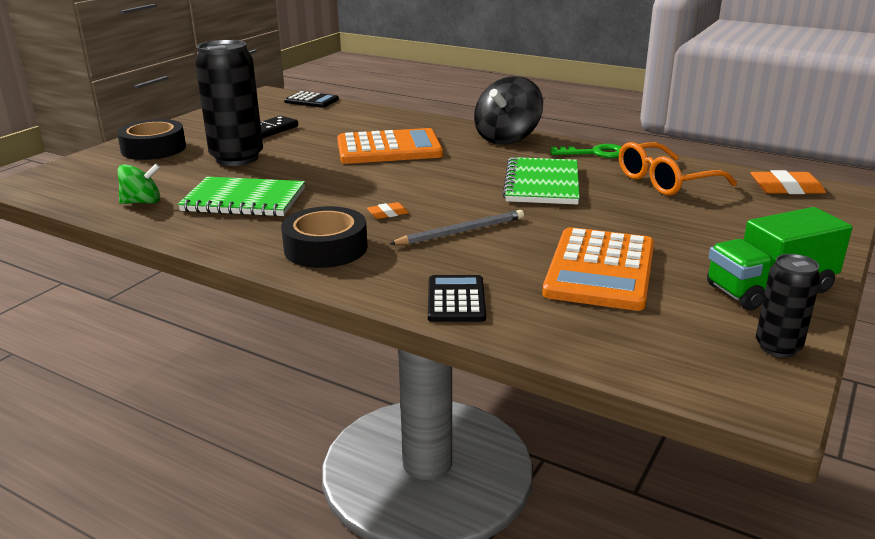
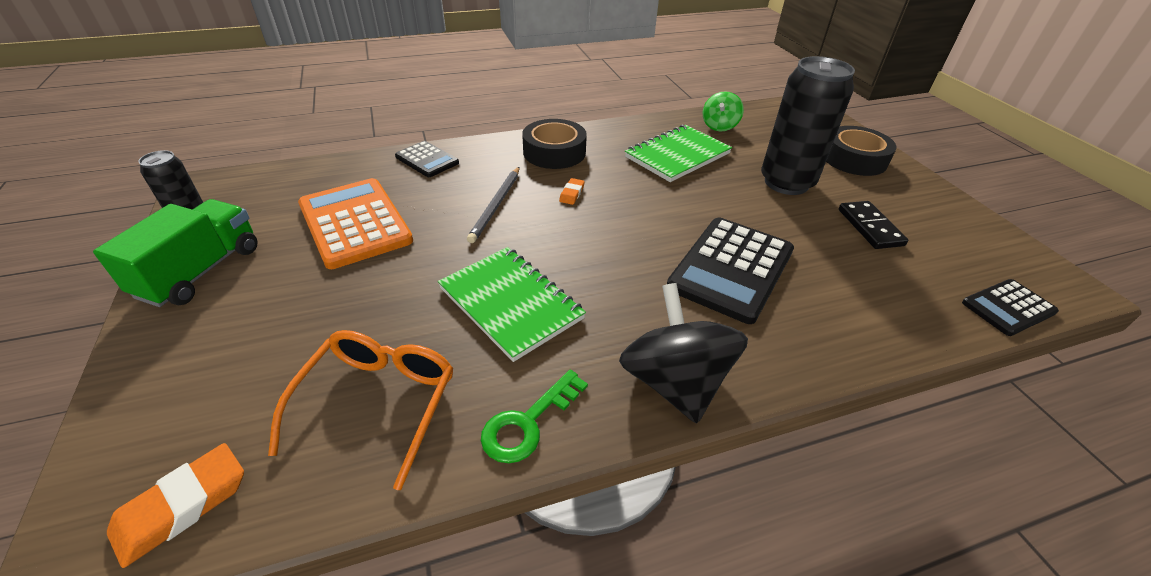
camera: 130 degrees right, 15 degrees up
(389, 148) = (731, 269): orange calculator -> black calculator

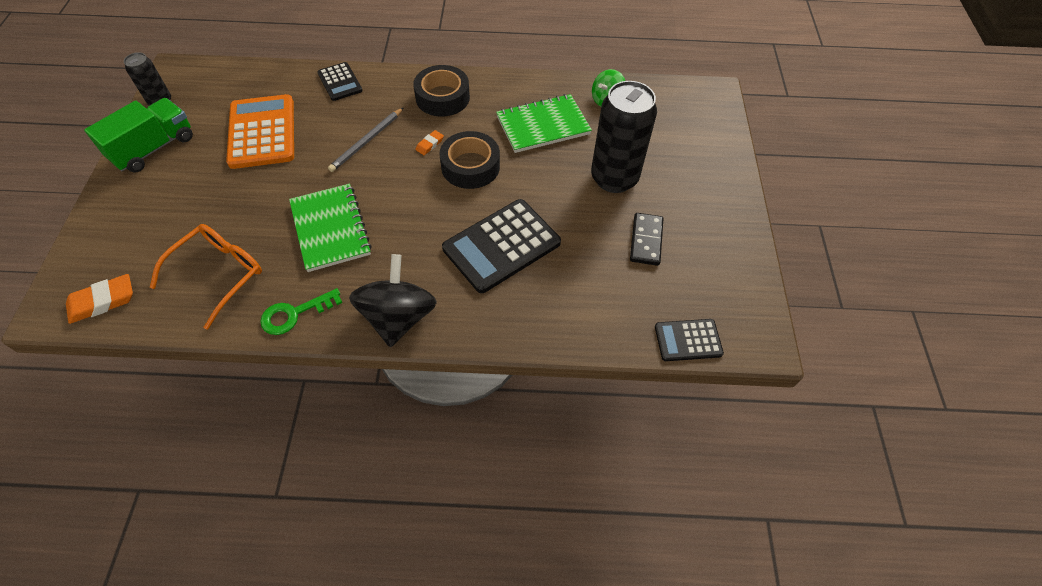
camera: 20 degrees right, 15 degrees up
(854, 159) = (700, 168): black tape -> black tape (470, 166)

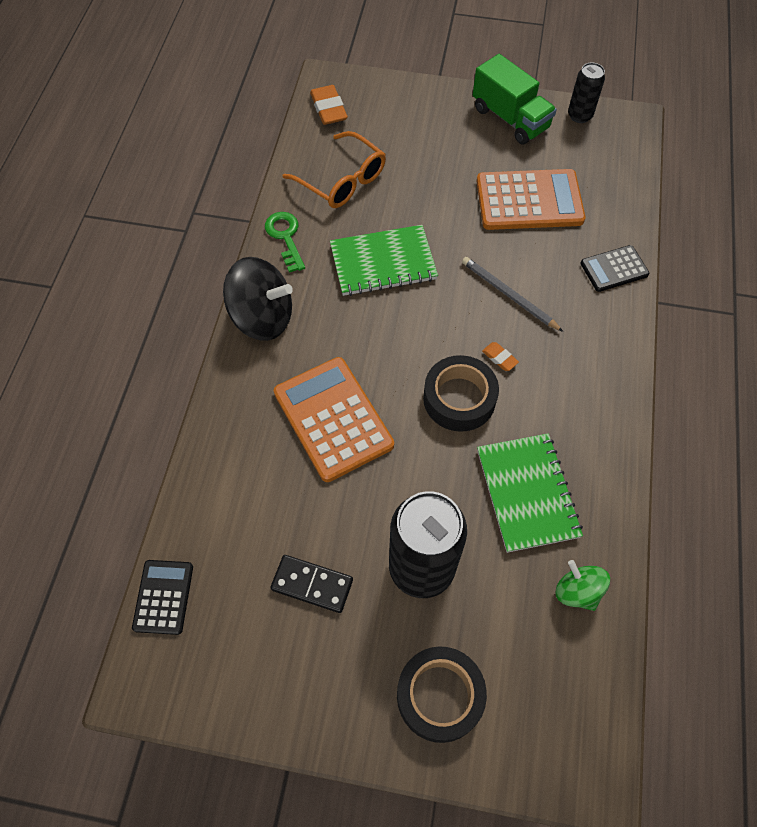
camera: 100 degrees right, 5 degrees up
(442, 97) = (585, 377): black tape -> black tape (439, 696)
(501, 246) = (333, 419): black calculator -> orange calculator

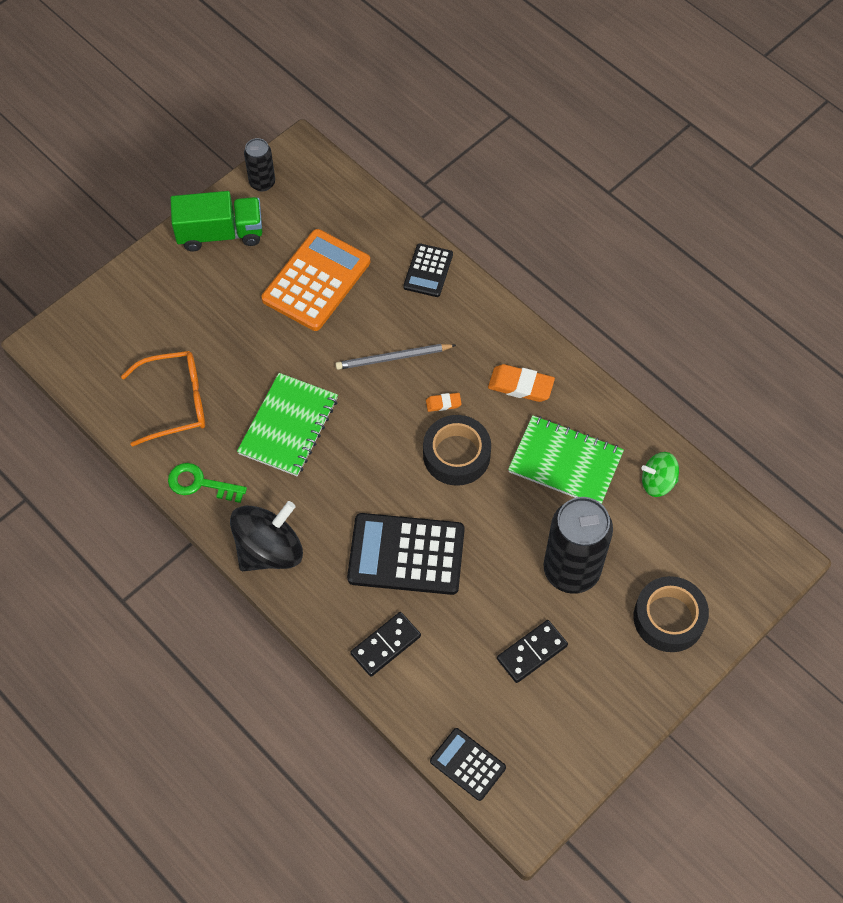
camera: 55 degrees left, 0 degrees up
(236, 456) = (385, 645): none -> black domino
(329, 108) = (83, 362): orange eraser -> orange eraser (520, 385)
(333, 419) = (406, 554): orange calculator -> black calculator

